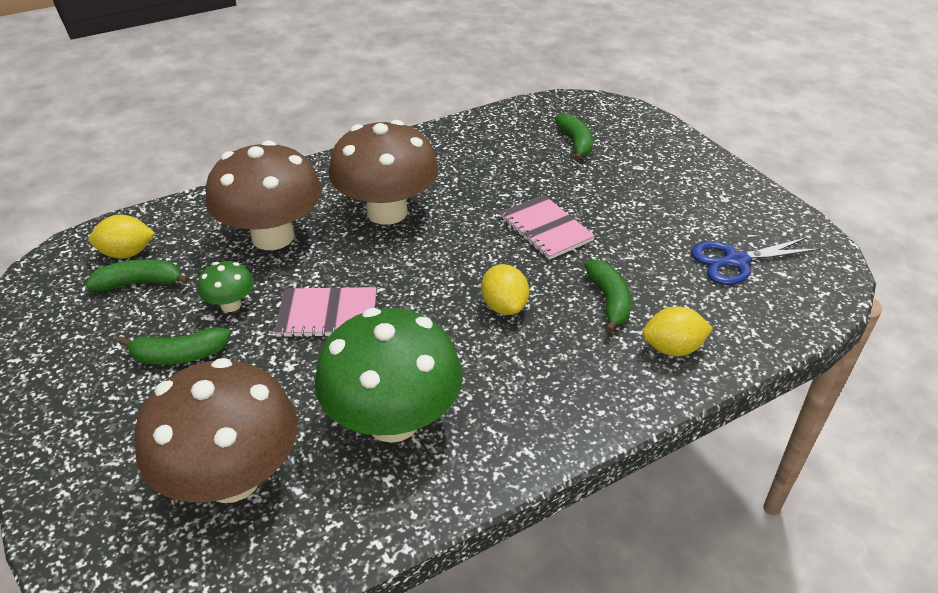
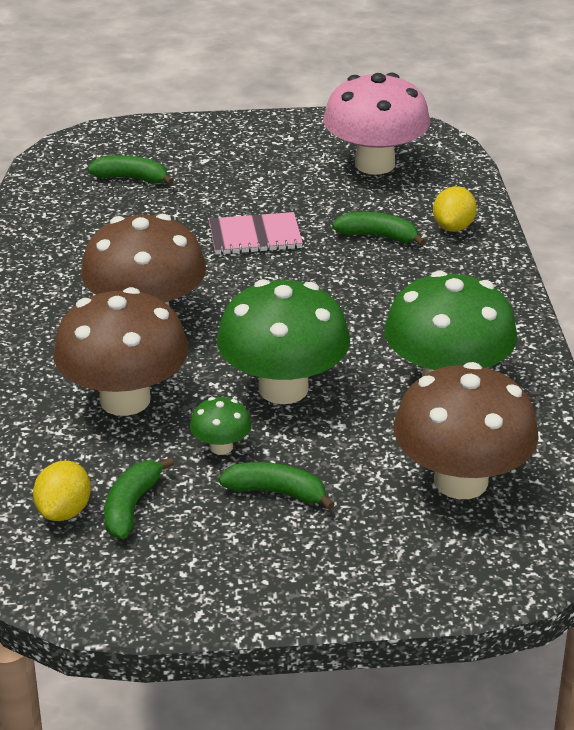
camera: 65 degrees left, 5 degrees down
(179, 355) = (277, 492): green banana -> green banana turned 90 degrees counterclockwise
(327, 314) = (283, 388): pink notebook -> green mushroom
(504, 306) = (346, 289): yellow lemon -> none
(735, 261) = (374, 164): blue scissors -> pink mushroom

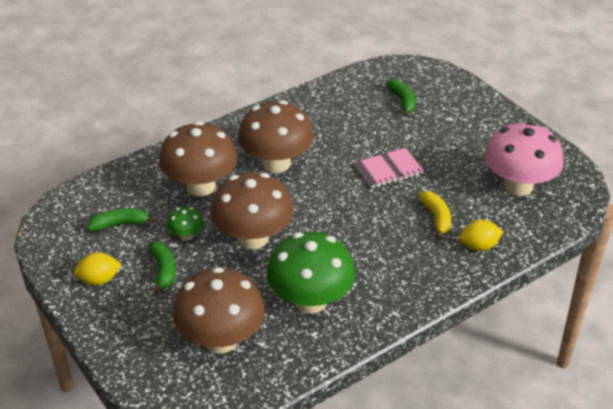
camera: 60 degrees right, 5 degrees up
(64, 511) = (102, 204): yellow lemon -> yellow lemon (99, 280)
(255, 236) = (389, 170): pink notebook -> pink notebook turned 75 degrees counterclockwise
(283, 388) = (253, 238): green mushroom -> brown mushroom
(378, 236) = (436, 218): green banana -> yellow banana

